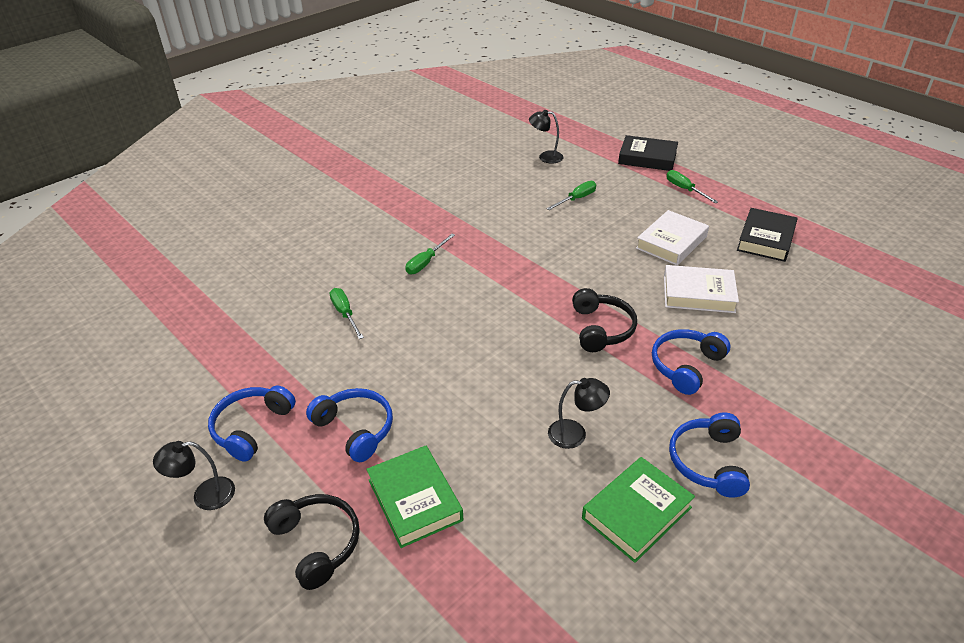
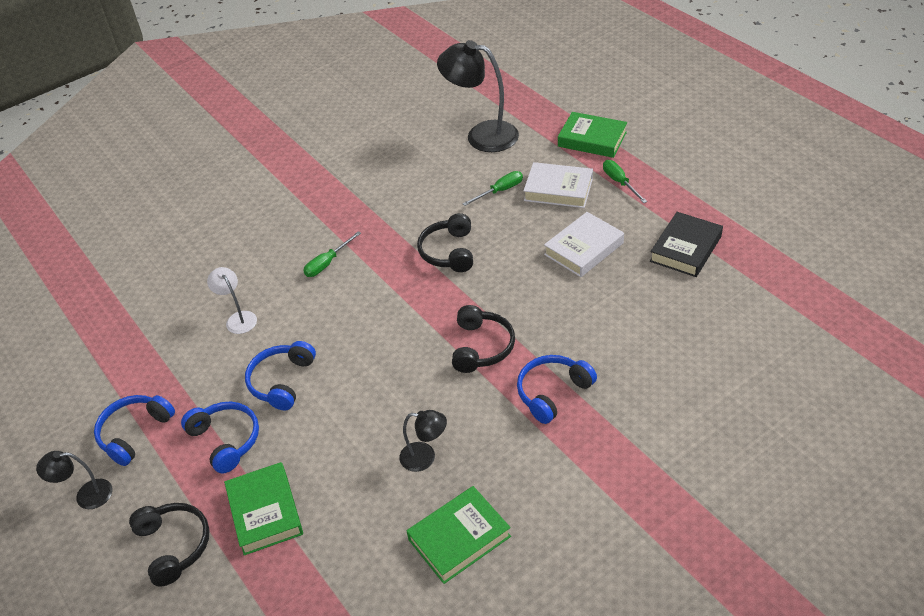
camera: 10 degrees right, 5 degrees up
(345, 314) = (238, 318): green screwdriver -> white lamp
(543, 249) = (448, 252): none -> black headphones
(545, 157) = (482, 135): black lamp -> black lamp, size x1.94
(647, 158) = (592, 139): black book -> green book
(698, 294) = (592, 311): white book -> white book (558, 189)
(708, 462) = (541, 493): blue headphones -> blue headphones (281, 381)

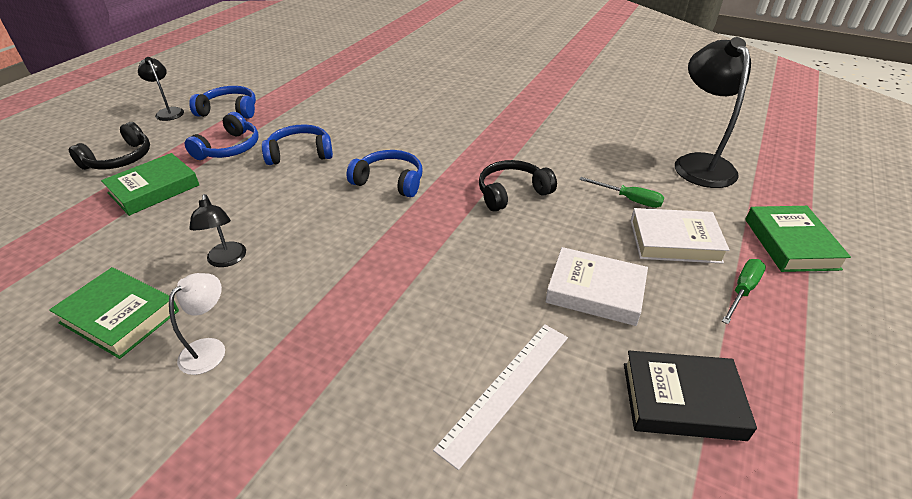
camera: 60 degrees right, 5 degrees down
(238, 318) = (361, 114): white lamp -> white lamp (210, 349)
(327, 263) = (448, 133): green screwdriver -> none
(482, 347) = (391, 254): black headphones -> none
(552, 392) = (344, 332): blue headphones -> blue headphones (390, 181)
(558, 189) = (674, 241): white book -> white book turned 75 degrees counterclockwise
(643, 321) = (506, 389): none -> white ruler

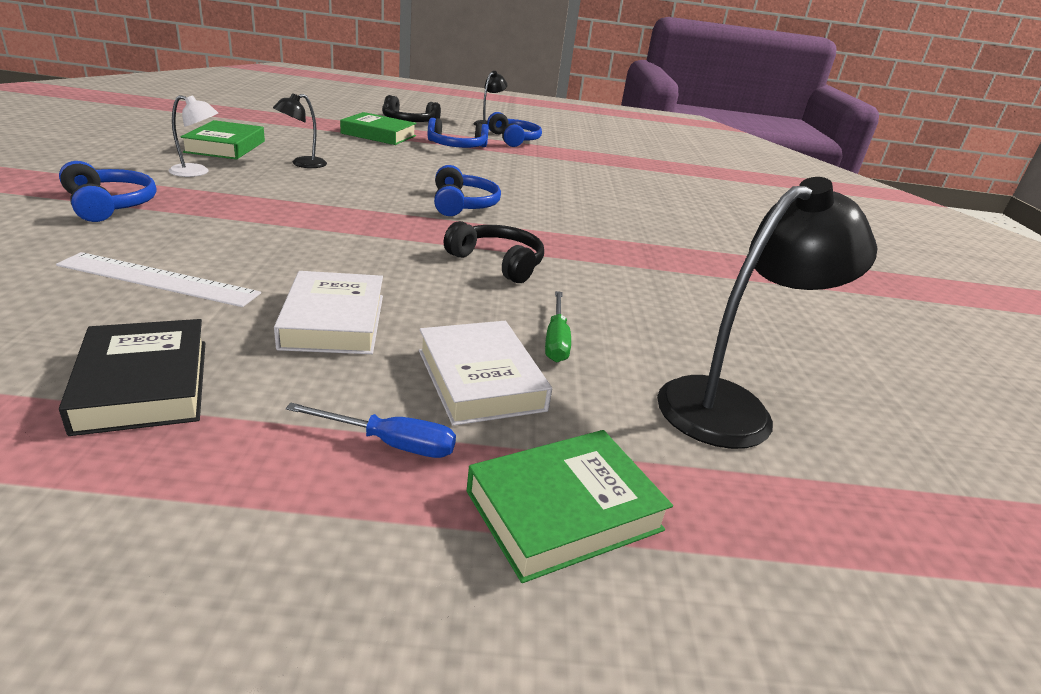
camera: 60 degrees right, 10 degrees down
(300, 153) = (474, 168): blue headphones -> blue headphones (110, 205)
(742, 291) = (390, 443): green screwdriver -> blue screwdriver

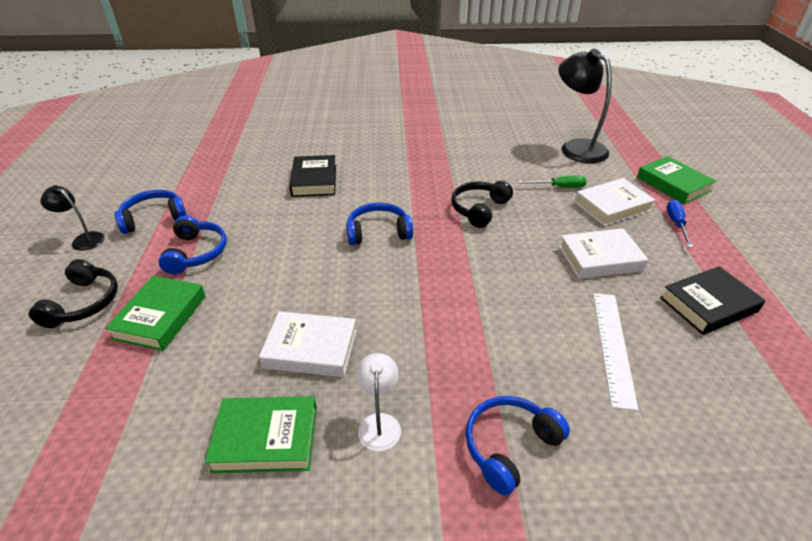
camera: 90 degrees left, 10 degrees up
(302, 164) = (311, 349): black lamp -> white book
(578, 191) = (314, 180): none -> black book

